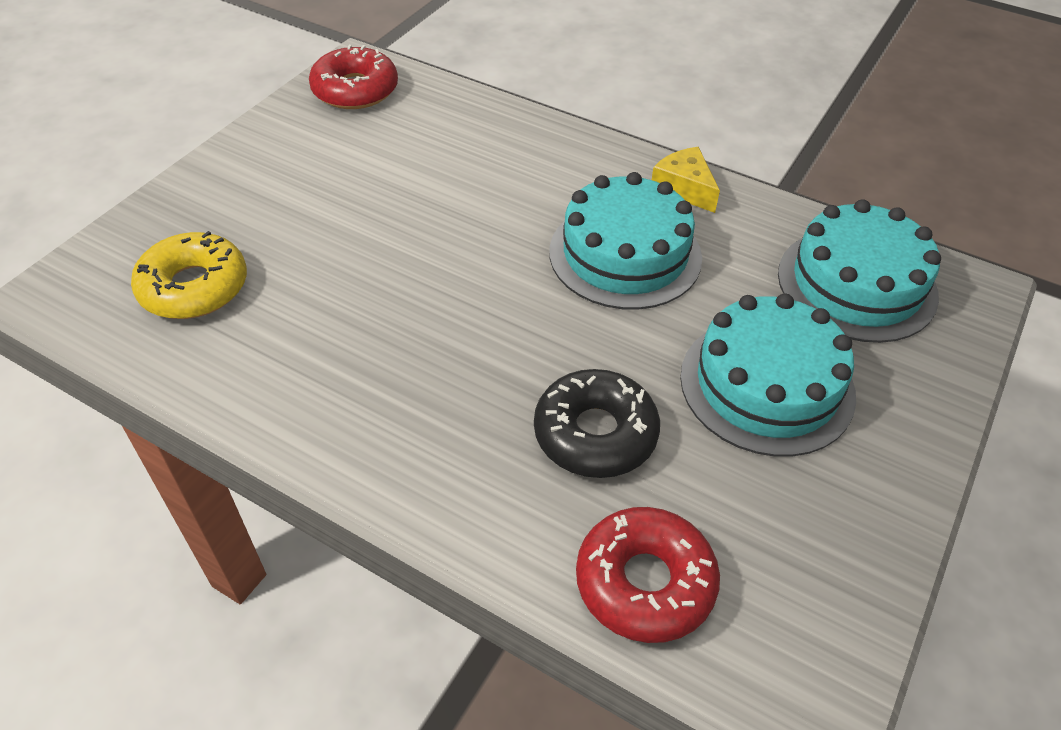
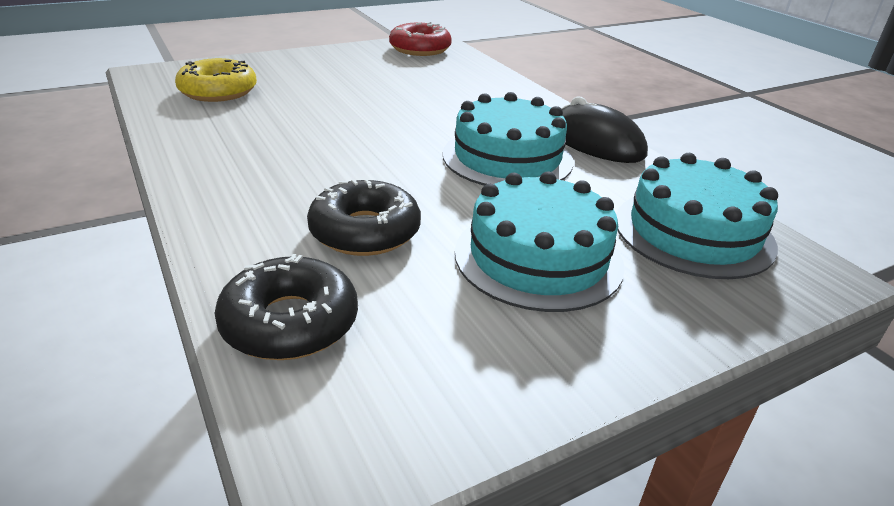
camera: 30 degrees right, 15 degrees down
(645, 582) = (290, 322): red donut -> black donut
(684, 188) = (596, 142): yellow cheese -> black mouse

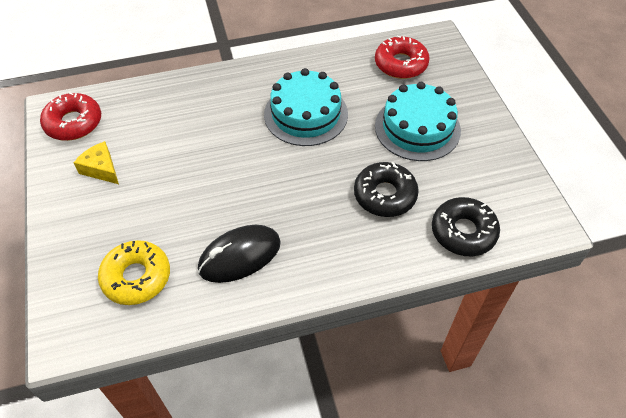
camera: 75 degrees left, 20 degrees up
(362, 64) = (101, 169): none -> yellow cheese
(596, 142) = (293, 67): black mouse -> black mouse (240, 256)
(693, 232) = (401, 64): turquoise cake -> red donut

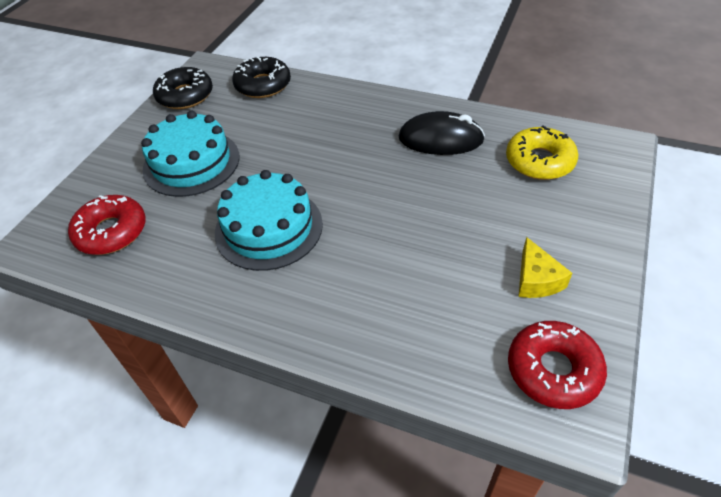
camera: 140 degrees left, 5 degrees down
(385, 195) = (285, 128): black donut -> black donut (185, 95)

